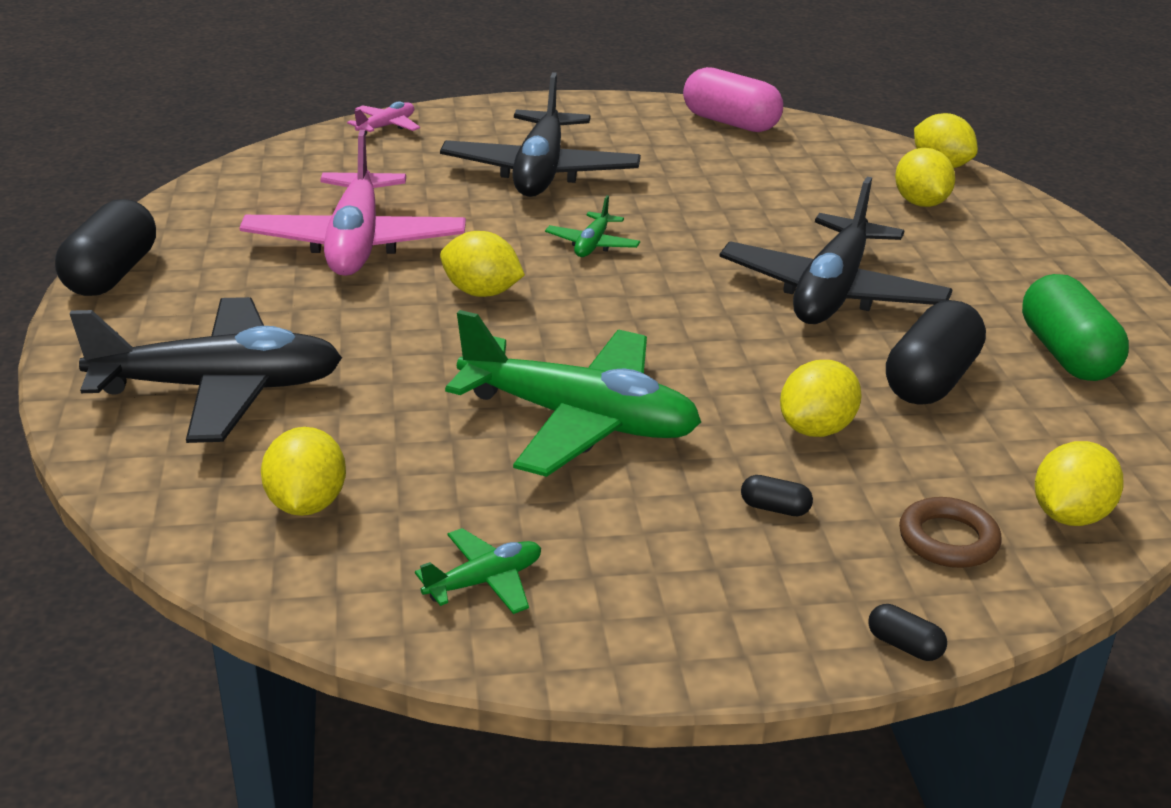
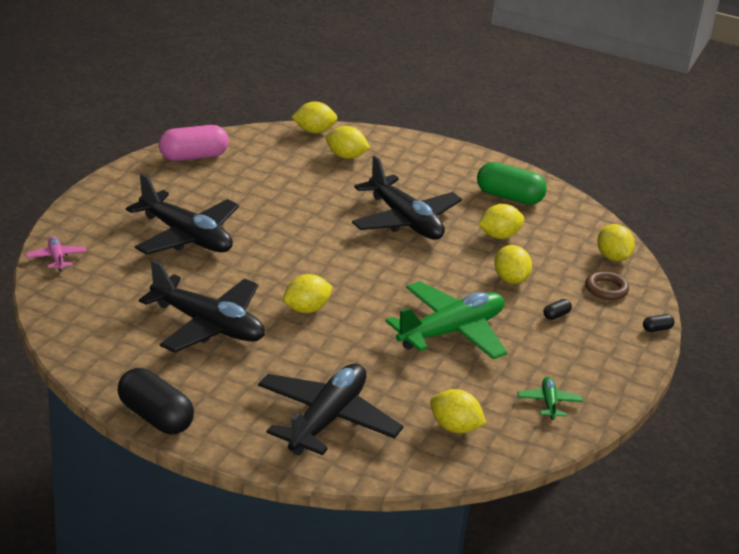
camera: 60 degrees left, 0 degrees up
(355, 244) = (208, 325): pink plane -> black plane
(592, 245) = (289, 258): green plane -> none
(930, 380) = (499, 236): black capsule -> yellow lemon

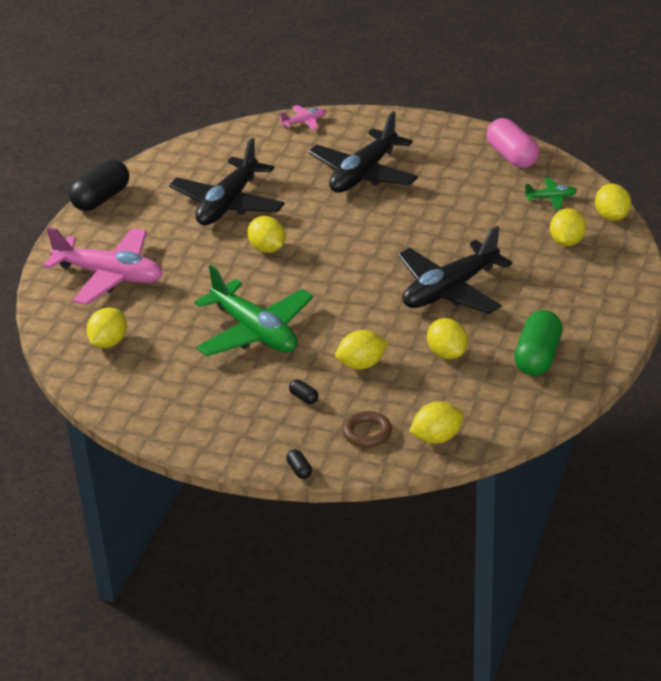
camera: 90 degrees right, 5 degrees up
(327, 420) = (110, 276): black plane -> pink plane
(549, 403) = (154, 396): green plane -> green plane (551, 198)

